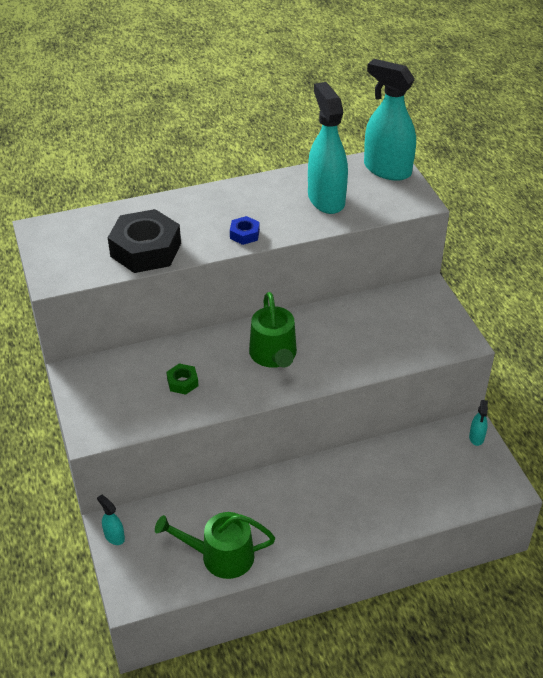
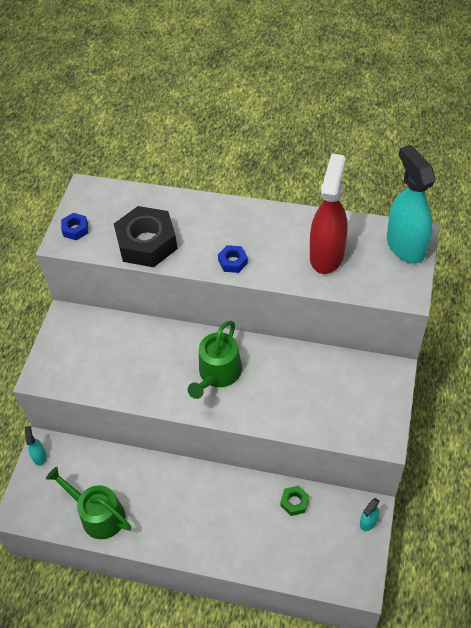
camera: 35 degrees right, 10 degrees up
(58, 265) = (75, 229): none -> blue nut
(182, 382) = (133, 364): green nut -> green nut (294, 502)
(326, 199) = (326, 255): turquoise spray bottle -> red spray bottle

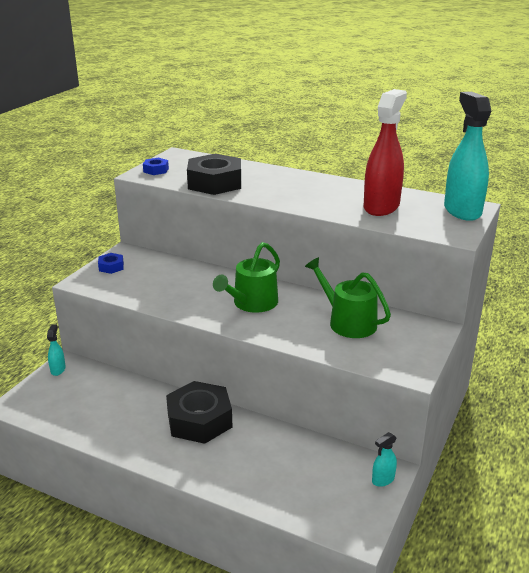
camera: 10 degrees right, 25 degrees down
(98, 514) = (92, 421): green watering can -> green watering can (348, 322)
(194, 490) = (199, 420): none -> black nut
(233, 262) = (289, 200): blue nut -> blue nut (111, 267)
(294, 502) = (303, 448): green nut -> none

